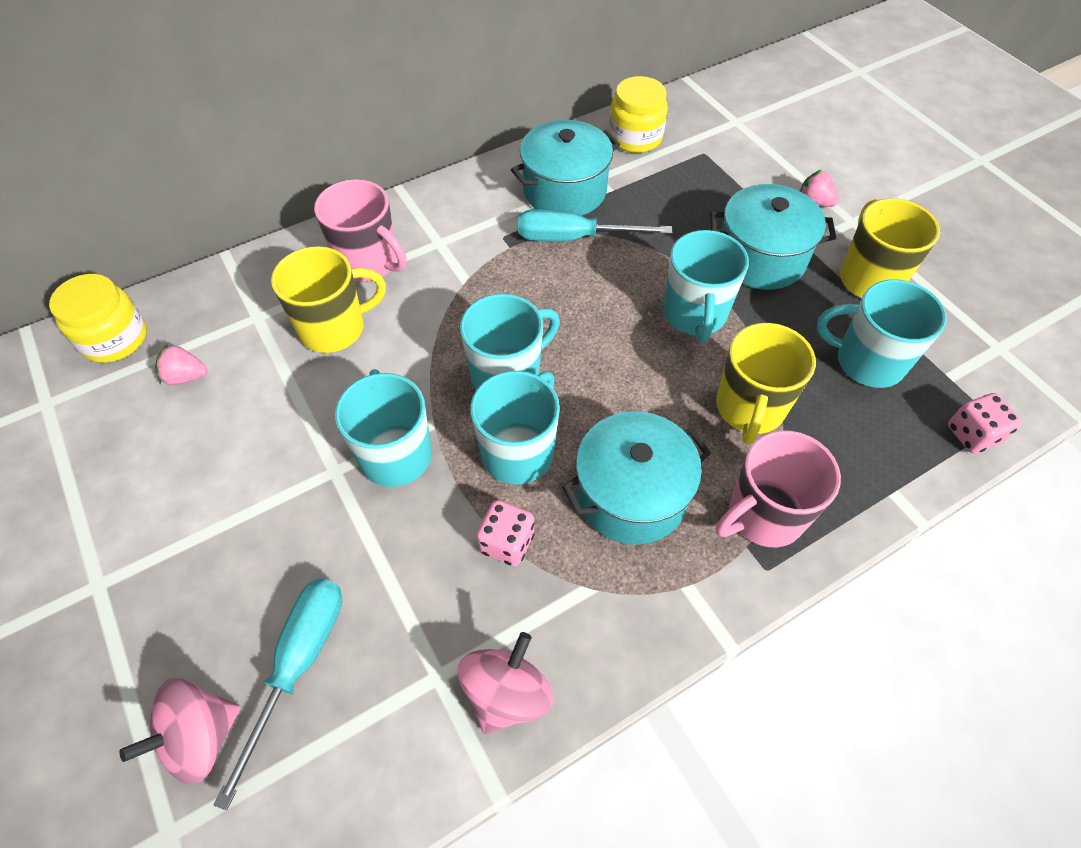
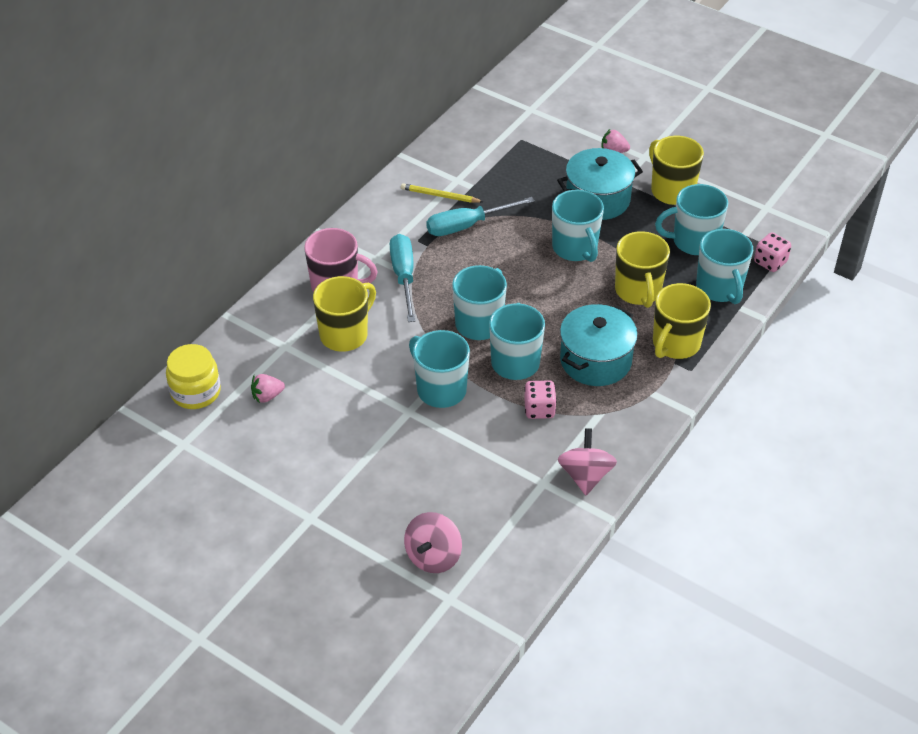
camera: 25 degrees left, 10 degrees down
(299, 663) = (462, 506): turquoise screwdriver -> turquoise screwdriver (404, 276)
(564, 190) = (440, 196): turquoise pot -> yellow pencil
(635, 137) = (466, 142): yellow jar -> none
(763, 515) = (675, 344): pink mug -> yellow mug
(874, 449) = (720, 289): none -> turquoise mug

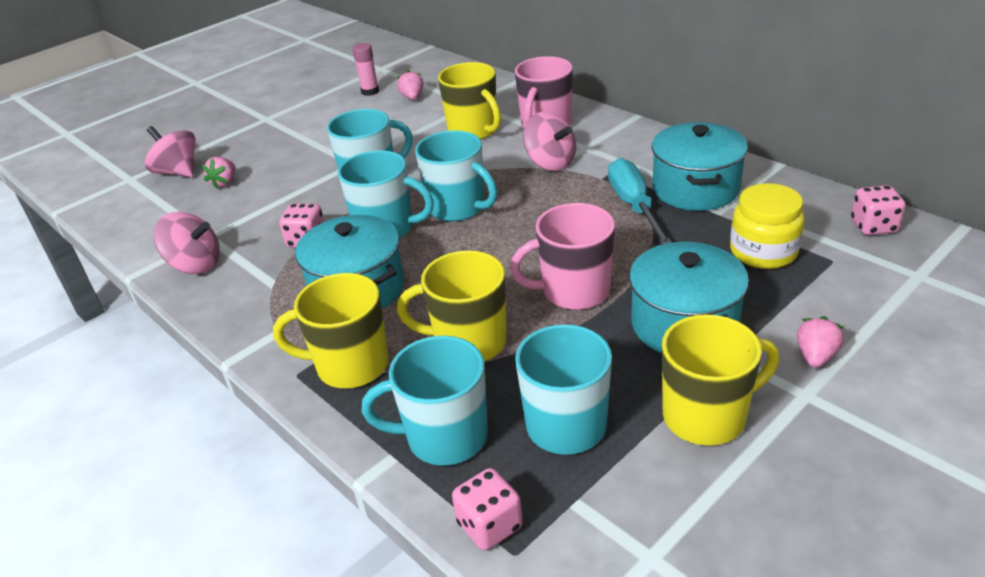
camera: 105 degrees right, 10 degrees down
(195, 392) = (433, 70): yellow jar -> yellow jar (763, 251)
(248, 437) = (370, 91): none -> pink glue stick
(404, 276) = (550, 163): turquoise screwdriver -> pink spinning top
(440, 196) = (695, 189): yellow pencil -> turquoise pot
(451, 505) = (224, 182): none -> pink strawberry
(481, 120) = (873, 226): none -> pink dice
(575, 248) = (573, 291): turquoise mug -> pink mug
(675, 344) = (350, 366): yellow mug -> yellow mug turned 45 degrees counterclockwise

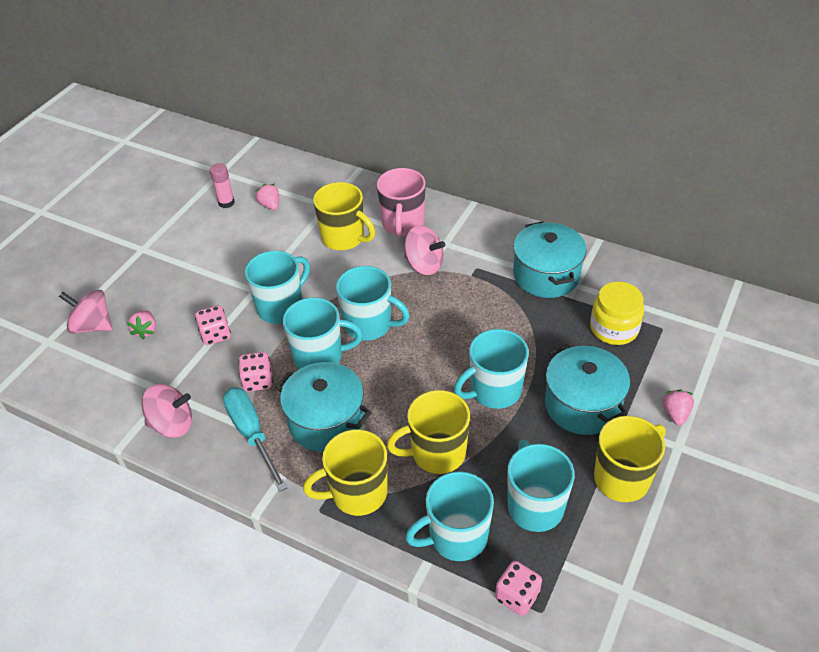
camera: 20 degrees left, 10 degrees up
(573, 291) = (494, 391): pink mug -> turquoise mug
(634, 206) = (507, 300): turquoise screwdriver -> turquoise screwdriver (251, 434)
(873, 226) = (680, 292): pink dice -> pink dice (215, 334)

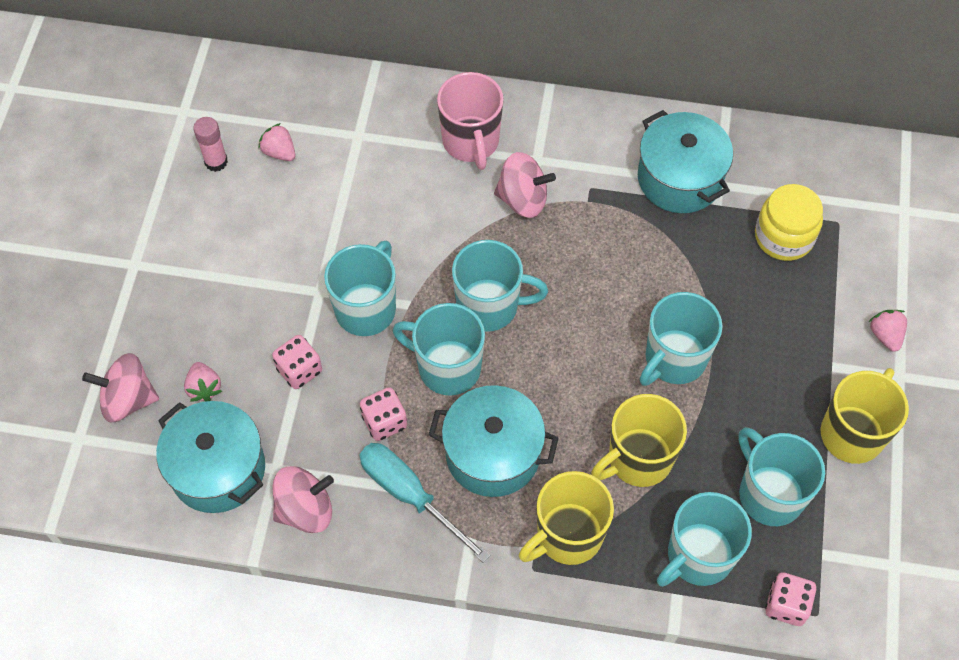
camera: 20 degrees left, 15 degrees up
(320, 357) = (447, 367): turquoise mug -> turquoise mug turned 135 degrees counterclockwise
(344, 238) = (403, 182): yellow mug -> none
(582, 405) = (780, 351): turquoise pot -> turquoise pot (218, 469)

